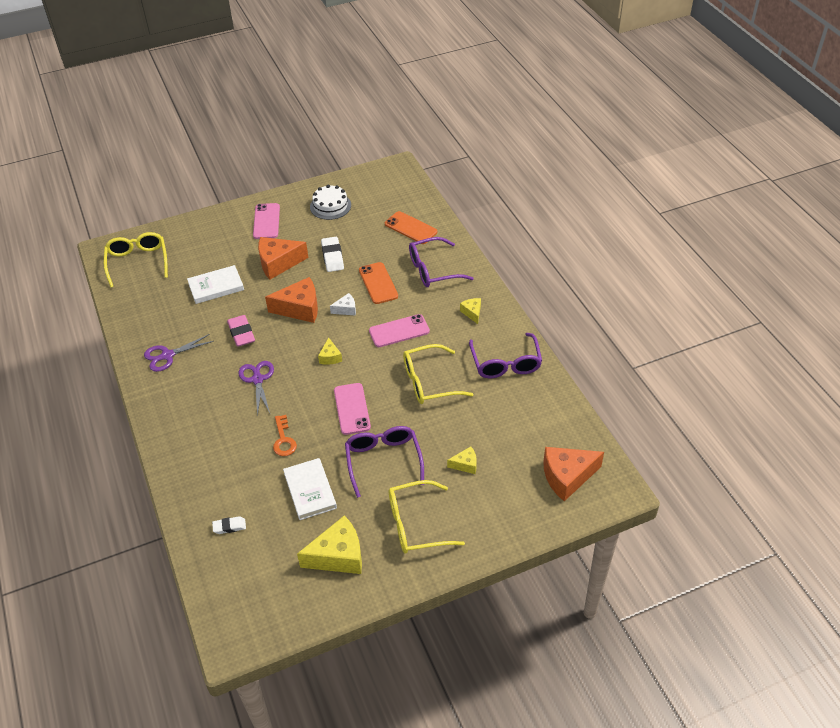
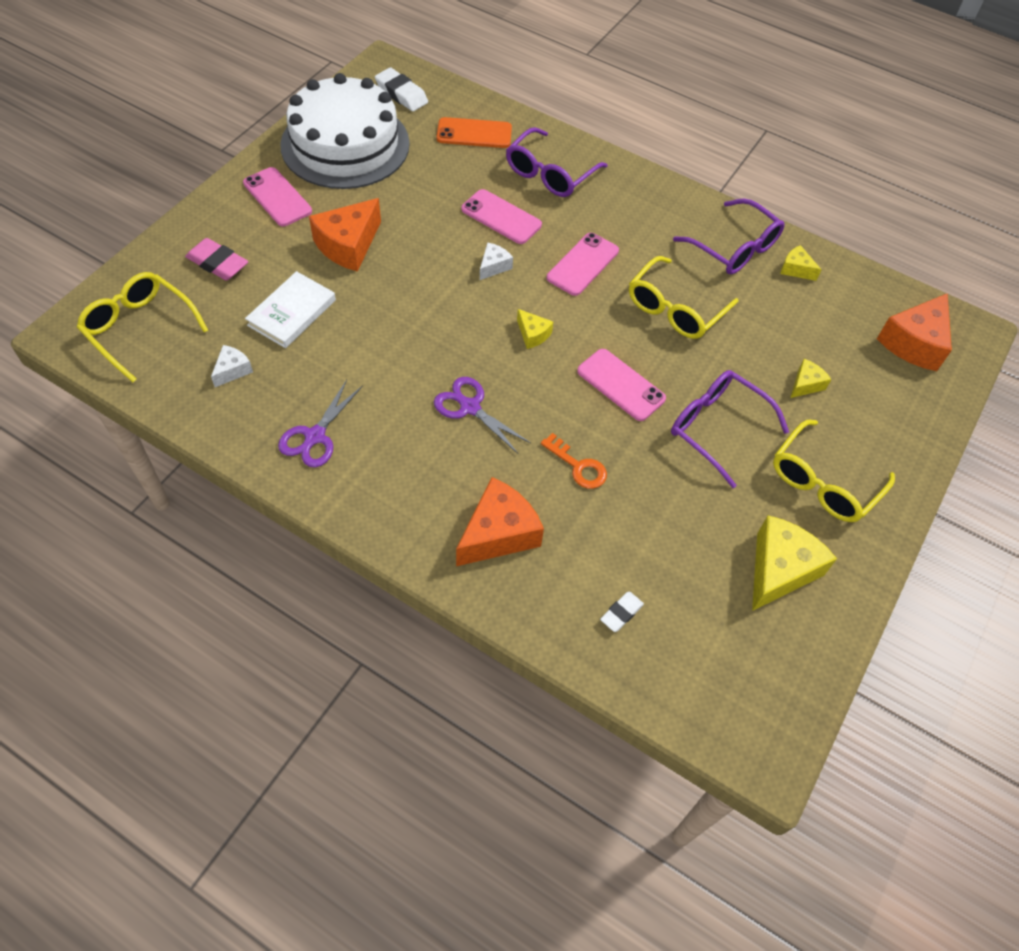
camera: 40 degrees left, 10 degrees up
(160, 303) = (232, 370): none -> white cheese
(241, 333) = (389, 358): pink eraser -> pink eraser (218, 263)
(300, 308) = (434, 291): orange cheese -> orange cheese (498, 533)
(310, 491) = (671, 511): white book -> none
(330, 206) = (345, 144): white cake -> white cake, size x2.08
(332, 257) = (412, 208): white eraser -> white eraser (401, 94)
(378, 283) = (501, 217): orange phone -> pink phone
(472, 313) = (643, 206): yellow cheese -> yellow cheese (796, 269)

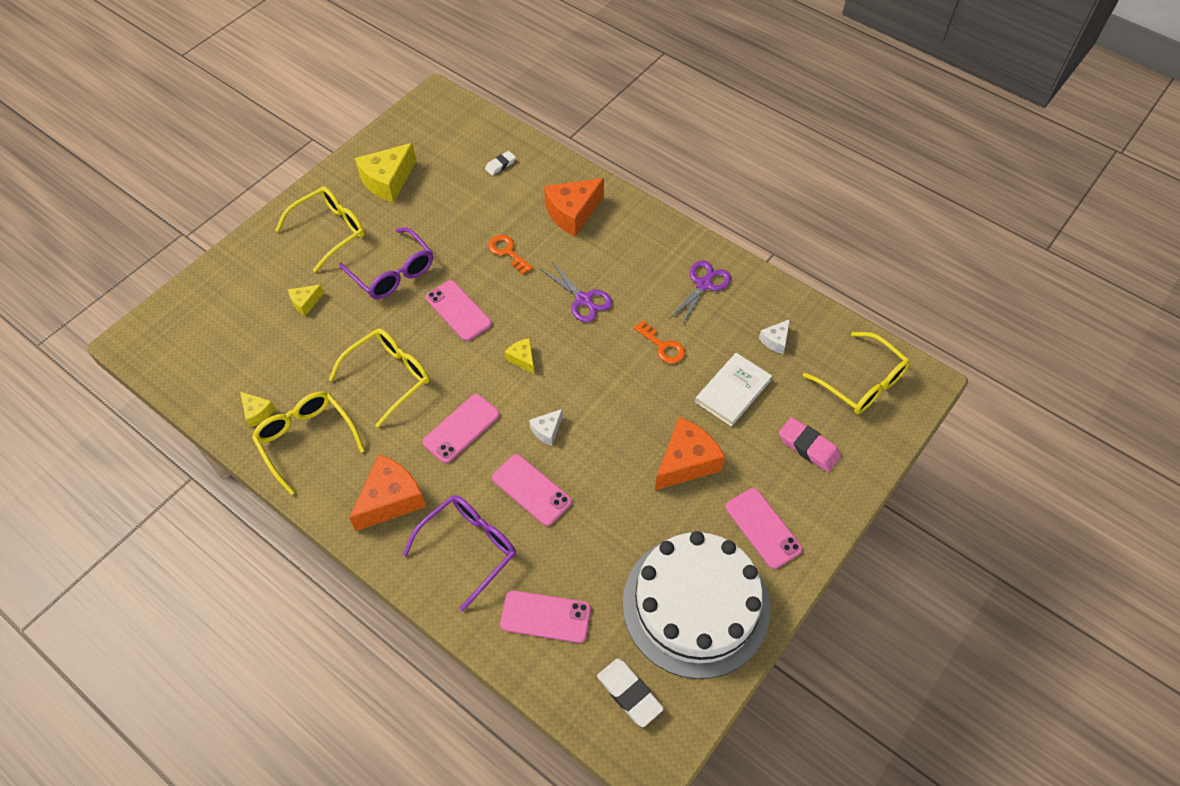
camera: 170 degrees left, 0 degrees up
(370, 357) = (662, 346): none -> orange key
(474, 133) = (545, 617): orange phone -> pink phone
(734, 248) = (306, 439): purple glasses -> yellow glasses
(914, 343) = (191, 333): orange cheese -> orange cheese (391, 499)

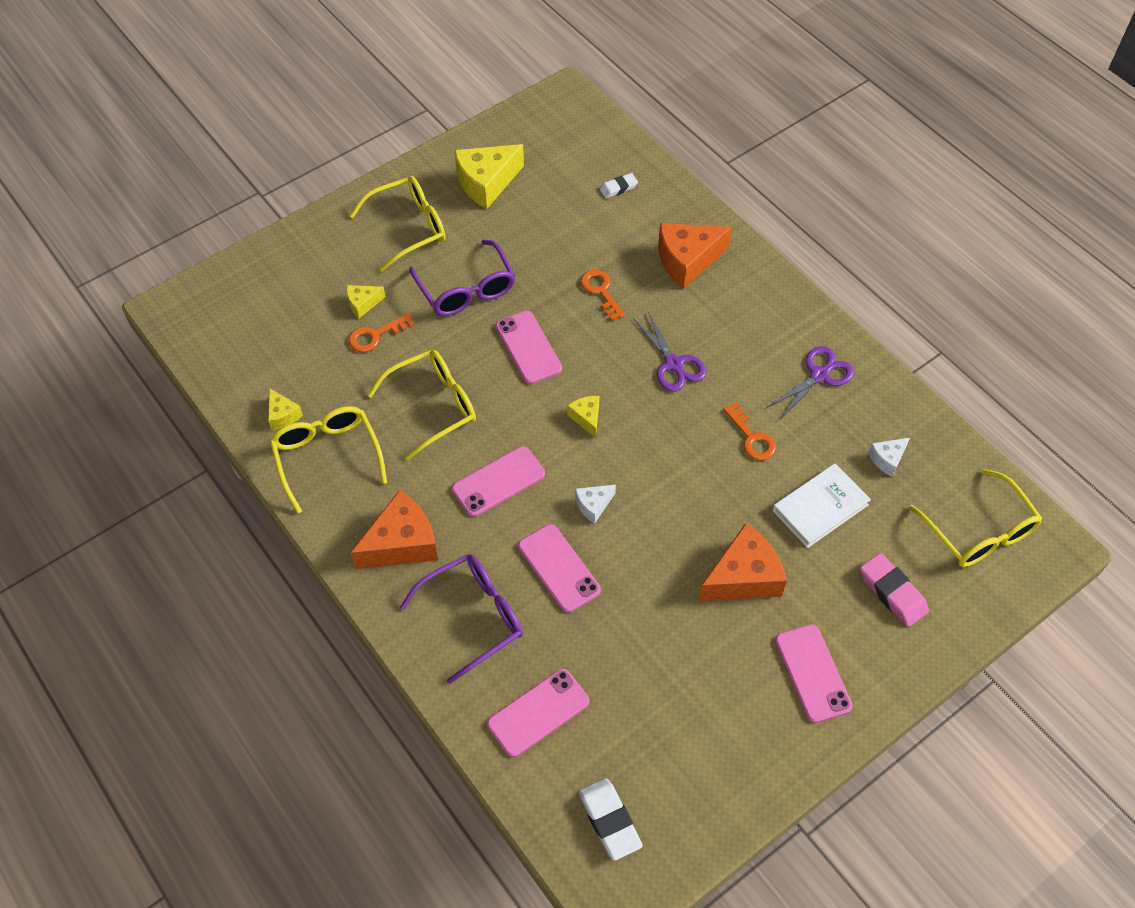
camera: 15 degrees right, 0 degrees up
(323, 327) = (375, 335): none -> orange key
(545, 617) = (538, 713): pink phone -> pink phone turned 60 degrees counterclockwise
(696, 605) = (711, 741): white cake -> none

